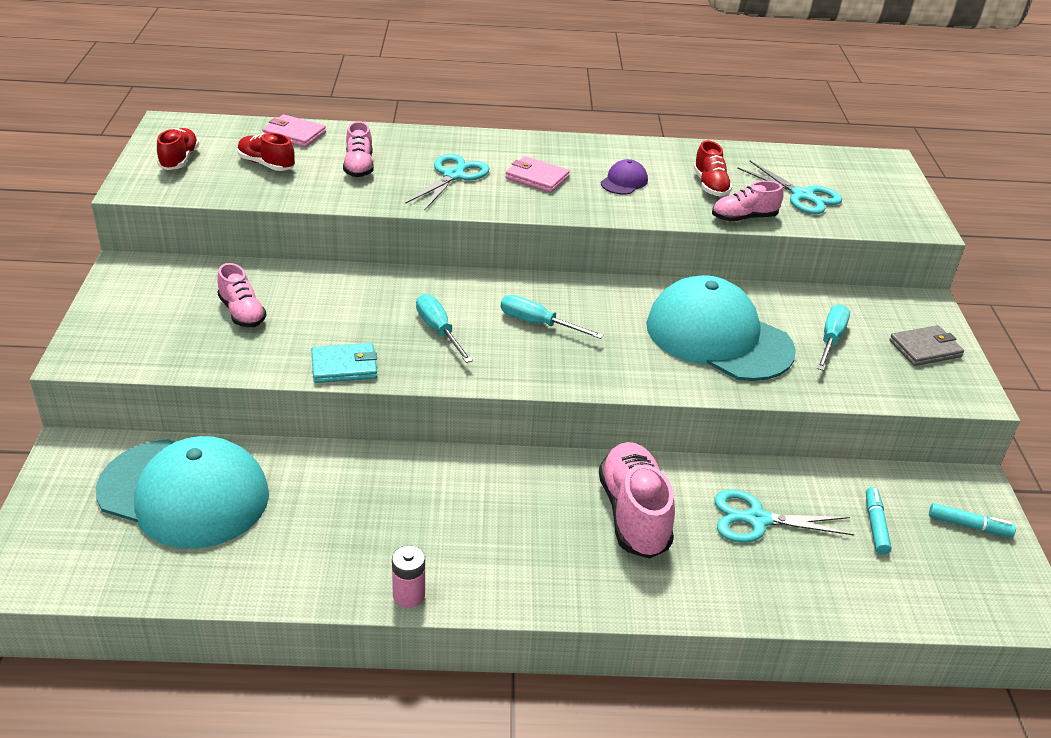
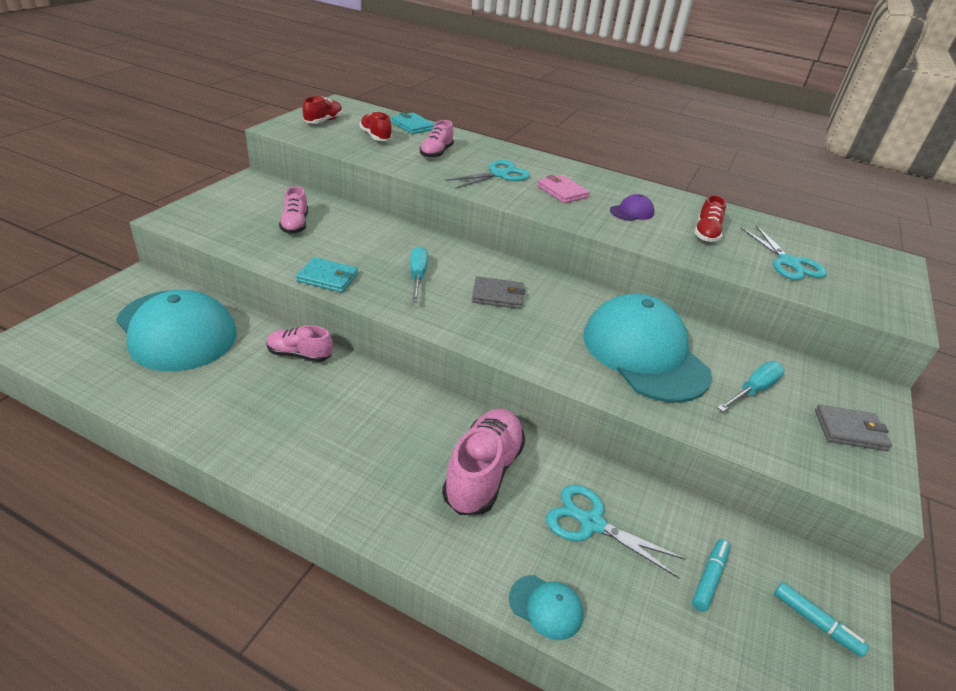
camera: 25 degrees right, 0 degrees up
(294, 134) = (412, 126): pink wallet -> turquoise wallet
(409, 595) = (253, 462): pink battery -> none
(538, 323) = (498, 295): turquoise screwdriver -> grey wallet
(744, 218) = (718, 263): pink shoe -> pink shoe (299, 355)
(768, 604) = (546, 607): none -> turquoise cap

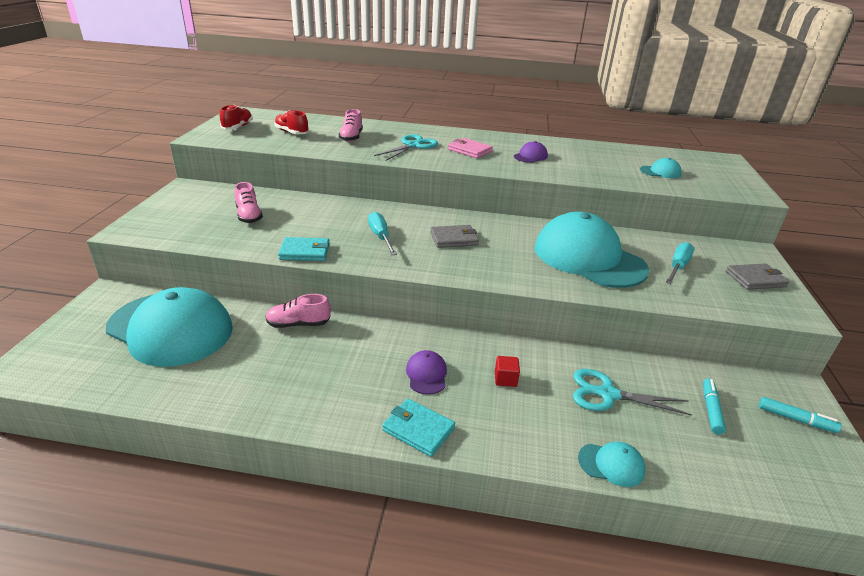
camera: 15 degrees left, 5 degrees down
(400, 445) = (426, 374): none -> purple cap
(412, 126) = (317, 121): turquoise wallet -> turquoise wallet (418, 429)
(483, 473) = (505, 379): pink shoe -> red cube
(706, 233) = (592, 162): red shoe -> none
(788, 263) = (660, 172): turquoise scissors -> turquoise cap

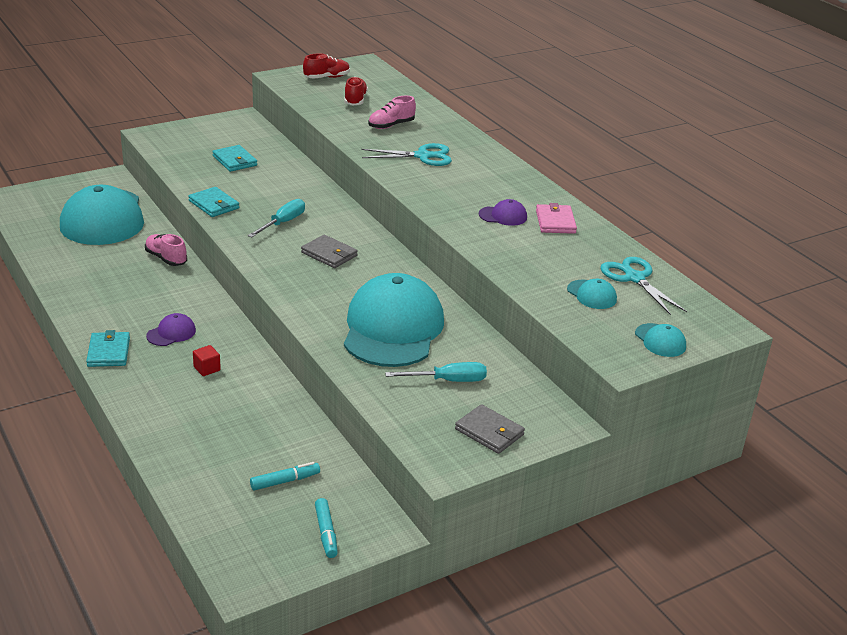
camera: 50 degrees right, 0 degrees up
(249, 216) = (235, 161): pink shoe -> turquoise wallet
(469, 150) = (461, 184): pink wallet -> pink wallet (555, 222)
(608, 394) = (244, 422): turquoise scissors -> turquoise scissors (634, 278)
(611, 464) = (159, 444): turquoise cap -> turquoise cap (660, 340)

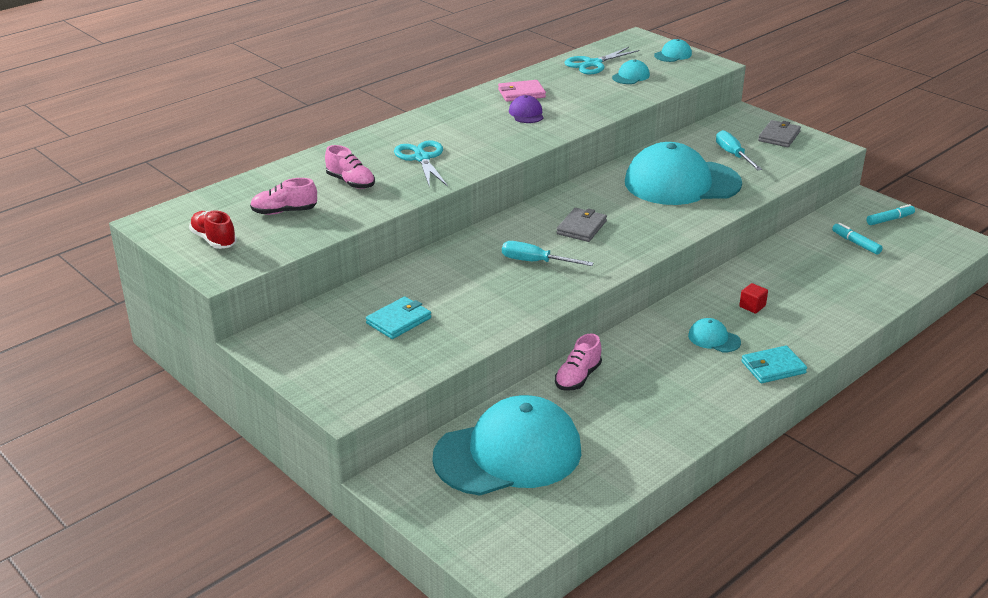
camera: 100 degrees left, 0 degrees up
(171, 333) = (714, 339): purple cap -> turquoise cap
(214, 204) = (520, 311): turquoise wallet -> none
(355, 100) = (284, 211): red shoe -> pink shoe

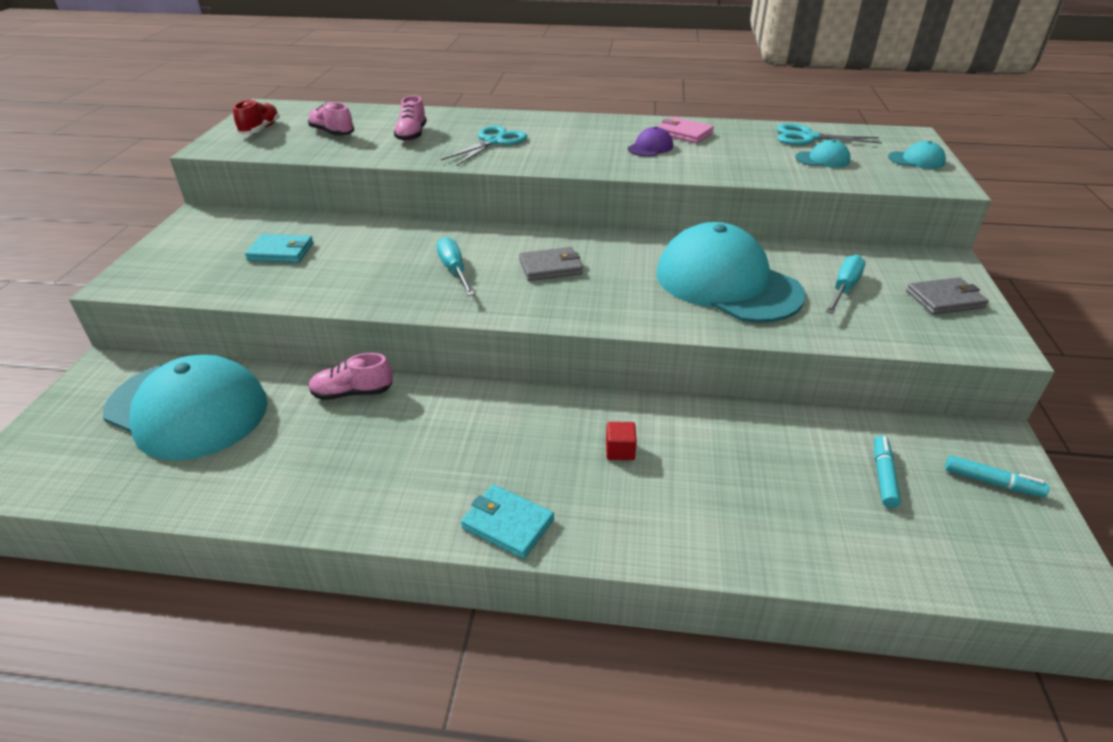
camera: 50 degrees right, 5 degrees up
(714, 339) = (518, 450): turquoise cap -> none

